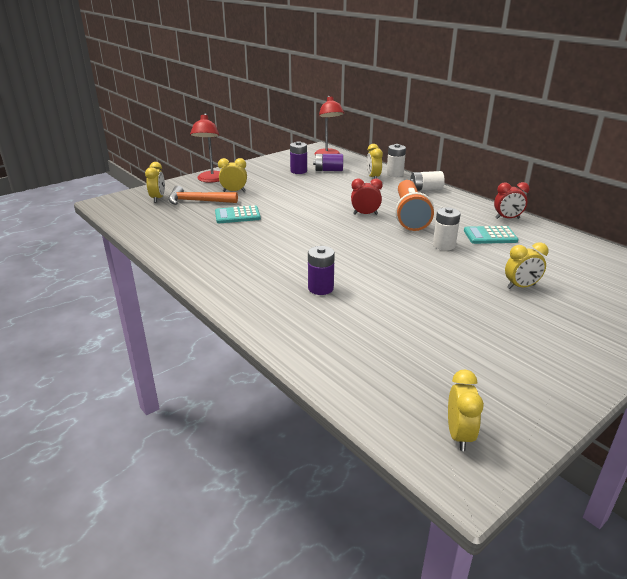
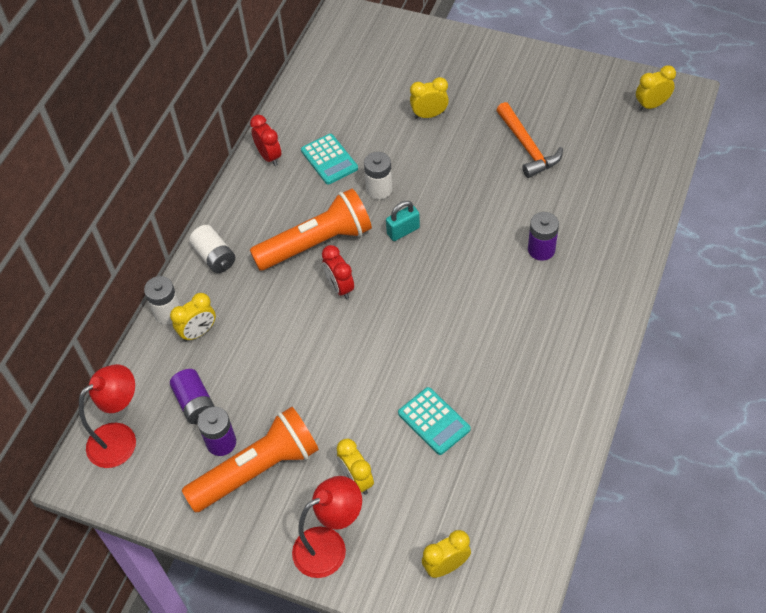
camera: 115 degrees left, 25 degrees up
(198, 201) = (420, 502): orange hammer -> orange hammer (527, 147)
(272, 175) = (257, 470): none -> orange flashlight
(394, 243) = (403, 231): none -> turquoise padlock
(521, 287) = (429, 115): yellow clock -> yellow clock turned 60 degrees counterclockwise

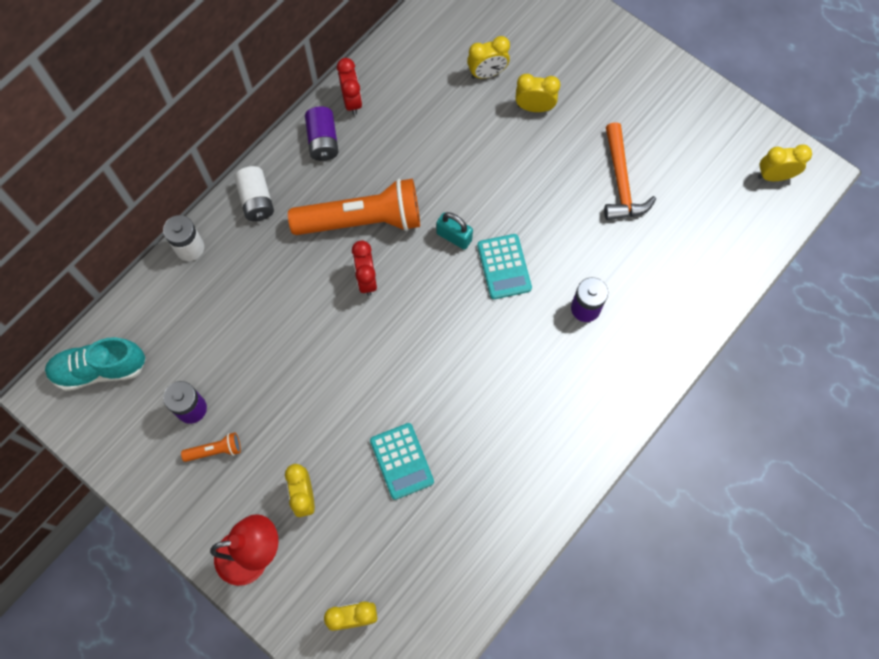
camera: 15 degrees right, 15 degrees up
(121, 438) = (100, 369): red lamp -> turquoise shoe
(195, 403) = (181, 357): purple battery -> purple battery (323, 141)
(198, 332) = (211, 280): yellow clock -> yellow clock (487, 73)
(257, 470) = (215, 450): orange flashlight -> orange flashlight, size x0.41
(329, 159) = (411, 126): turquoise calculator -> turquoise calculator (504, 267)
(379, 189) = (448, 179): white battery -> none
(403, 231) = (454, 237): turquoise padlock -> turquoise padlock turned 45 degrees clockwise

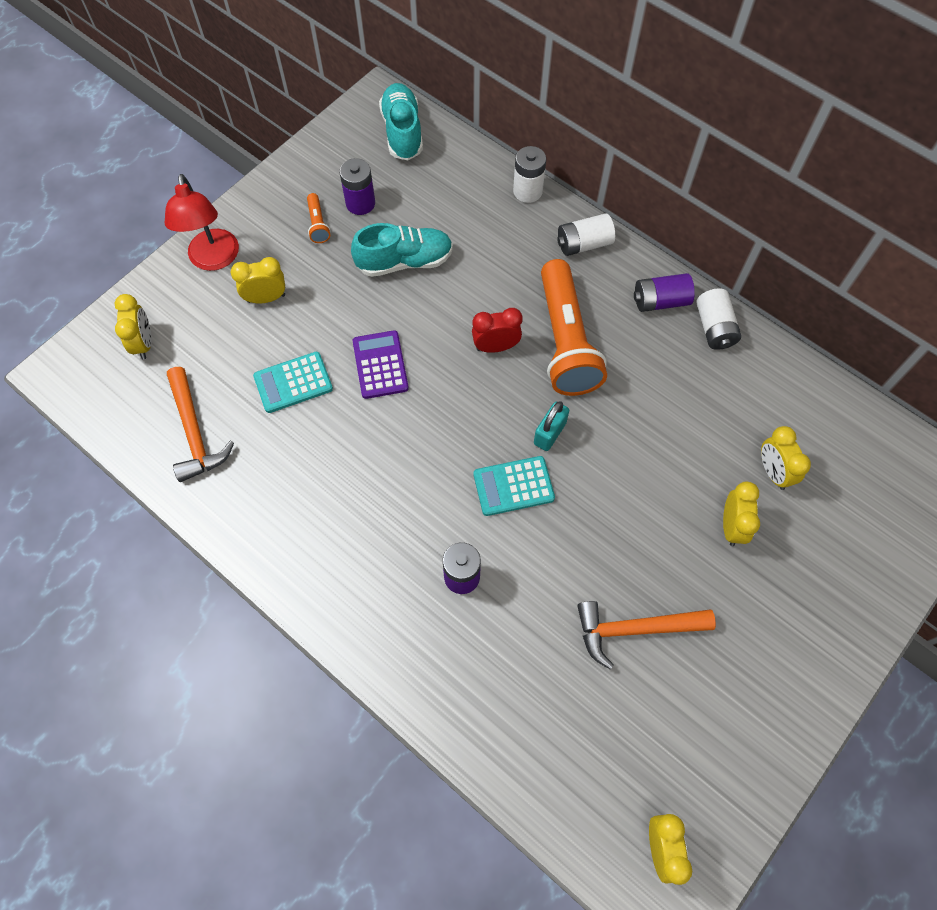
camera: 90 degrees right, 5 degrees down
(267, 362) = (404, 261): none -> turquoise shoe
(352, 101) = (714, 328): red clock -> white battery
(383, 381) = (380, 365): none -> purple calculator
(455, 551) = (194, 432): none -> orange hammer

